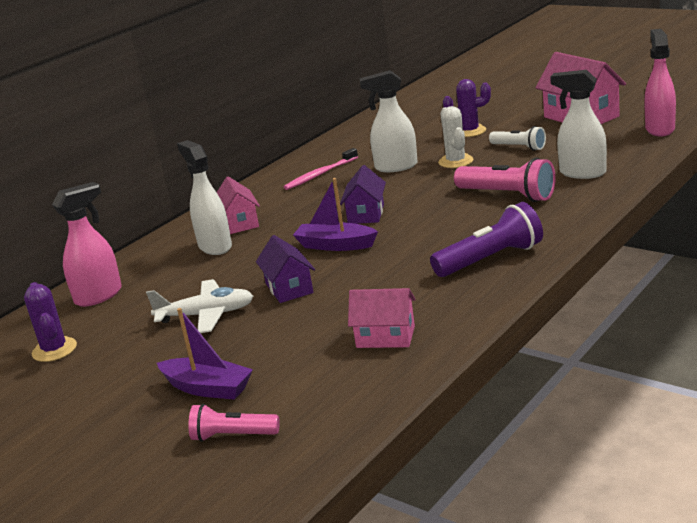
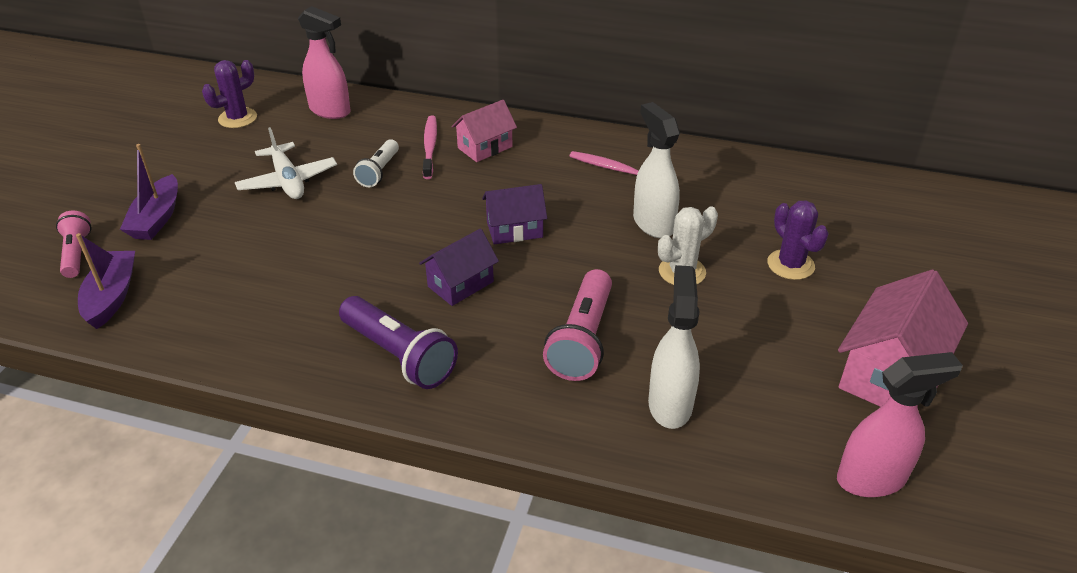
camera: 65 degrees right, 15 degrees up
(215, 246) = (430, 147): white spray bottle -> pink toothbrush
(289, 288) = (337, 218): purple house -> purple house (460, 284)
(335, 245) = (434, 226): purple boat -> purple boat (112, 296)
(385, 337) = (229, 307): pink house -> none
(519, 147) = (746, 324): white flashlight -> white flashlight (379, 172)

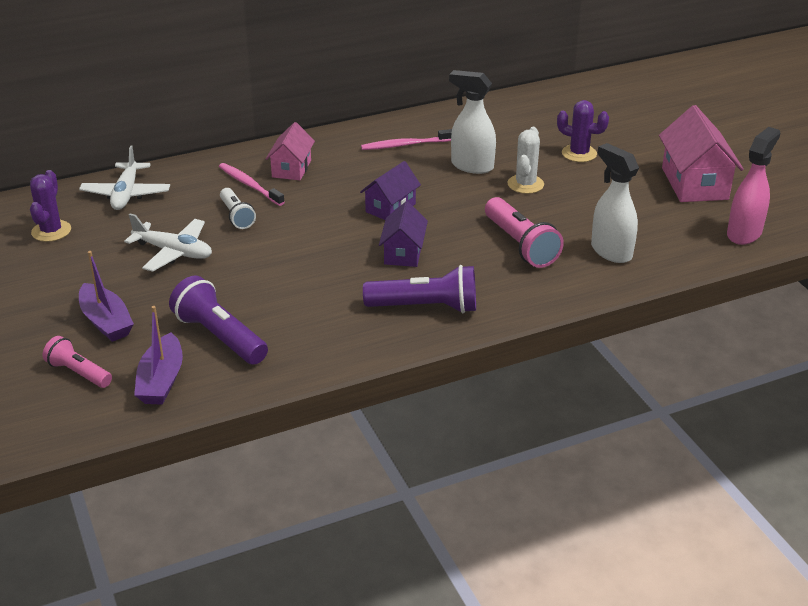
camera: 40 degrees left, 5 degrees down
(112, 296) = (161, 380): purple boat -> purple boat turned 135 degrees counterclockwise
(205, 281) = (219, 337): none -> purple flashlight
(330, 111) = (126, 194): pink spray bottle -> white plane

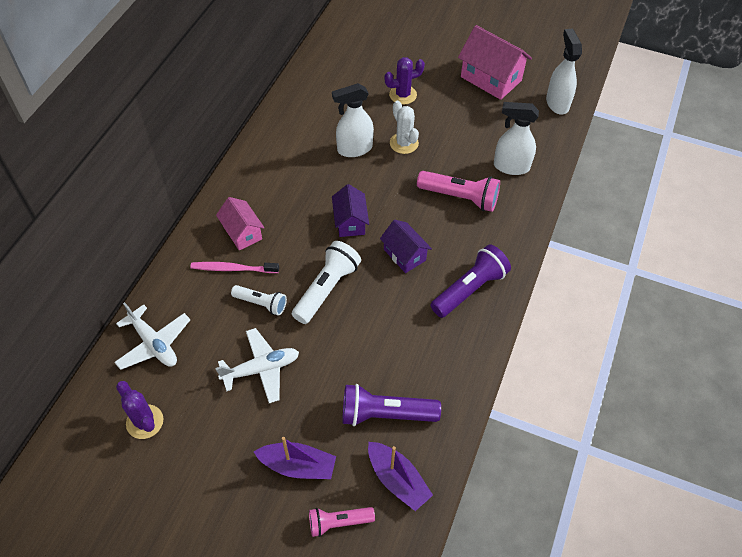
camera: 45 degrees left, 20 degrees up
(301, 236) = (326, 289): none -> white flashlight
(405, 145) = (290, 158): pink toothbrush -> none
(744, 233) = (557, 103): pink spray bottle -> white spray bottle

